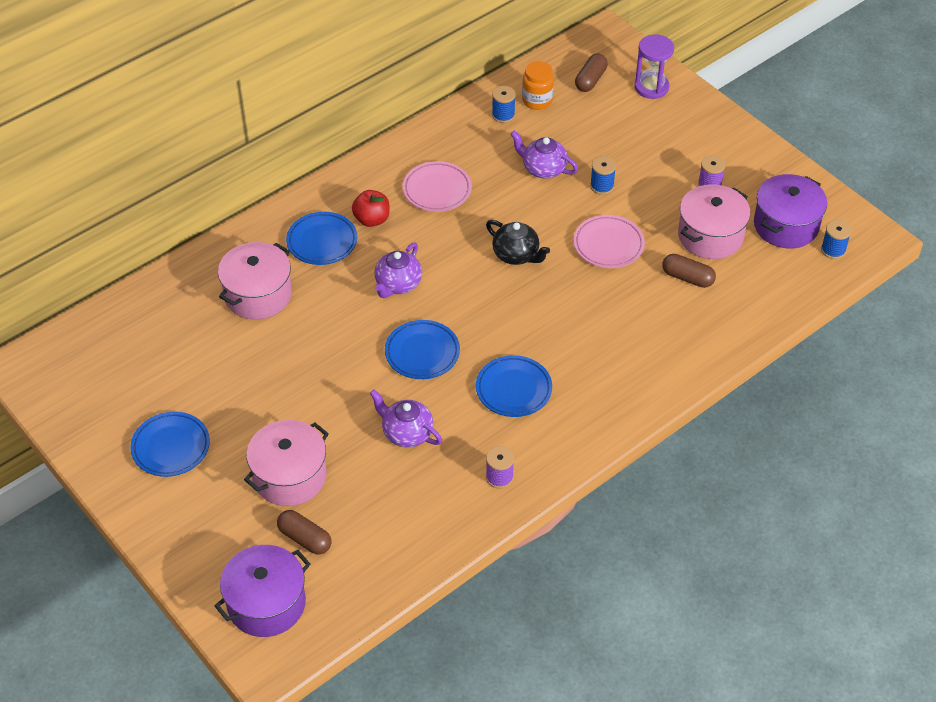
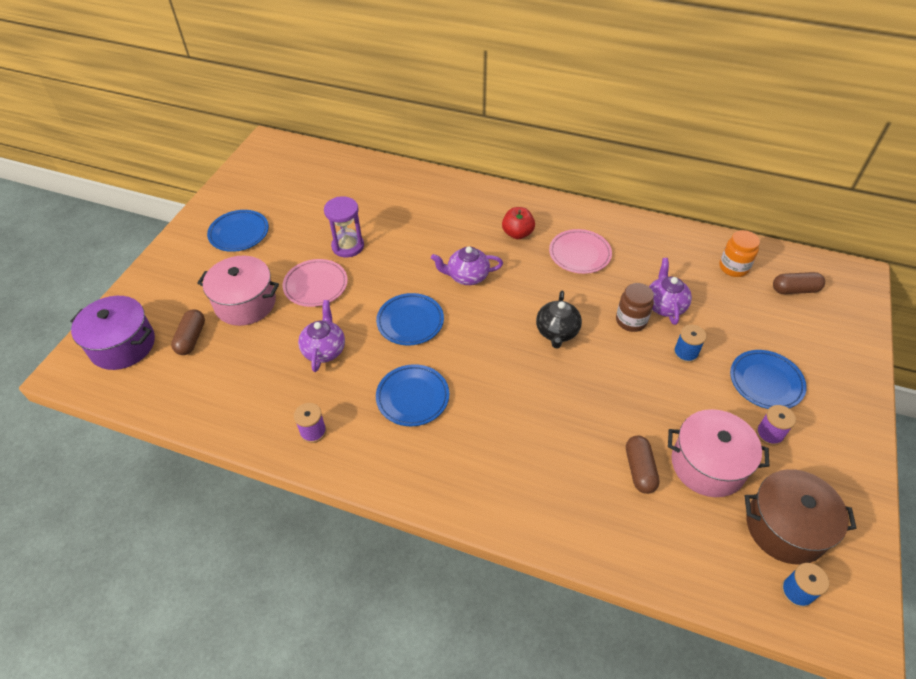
camera: 60 degrees right, 0 degrees up
(258, 294) = (400, 211): pink pot -> none
(322, 241) = (474, 219): blue plate -> blue plate (765, 382)
(503, 115) = (695, 255): blue spool -> none
(542, 200) = (631, 321): none -> brown jar
(608, 245) = (624, 389): pink plate -> pink plate (316, 285)
(651, 87) = (836, 334): purple hourglass -> purple hourglass (348, 246)
(786, 225) = (785, 527): purple pot -> brown pot

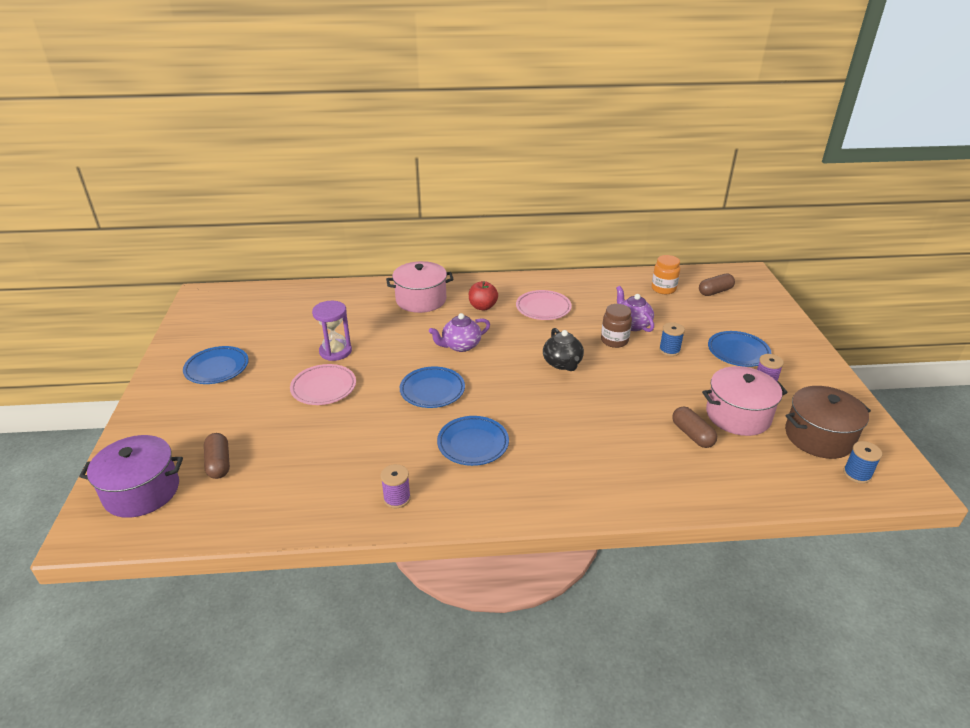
camera: 25 degrees left, 15 degrees down
(245, 303) = (260, 420): pink pot -> pink pot (421, 300)
(324, 350) = (365, 433): purple teapot -> none

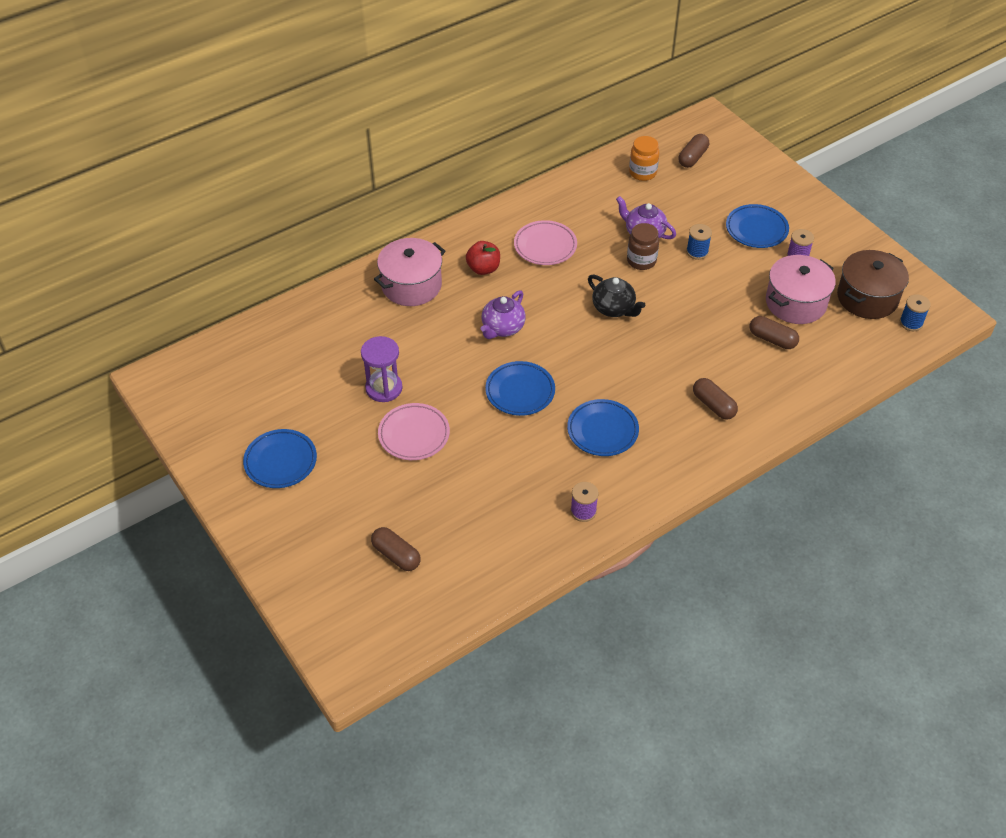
camera: 30 degrees left, 15 degrees up
(142, 491) = (355, 613): purple pot -> none
(592, 464) = (713, 405): none -> brown capsule

